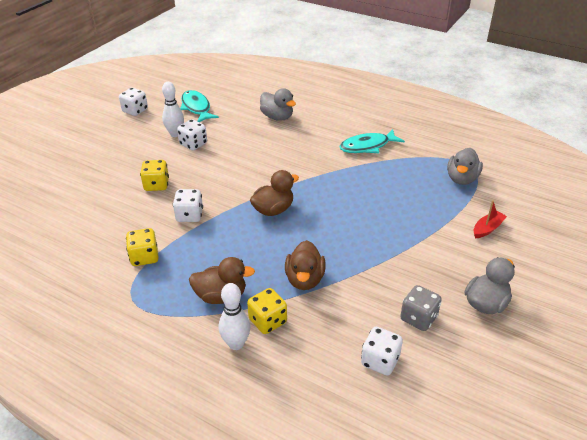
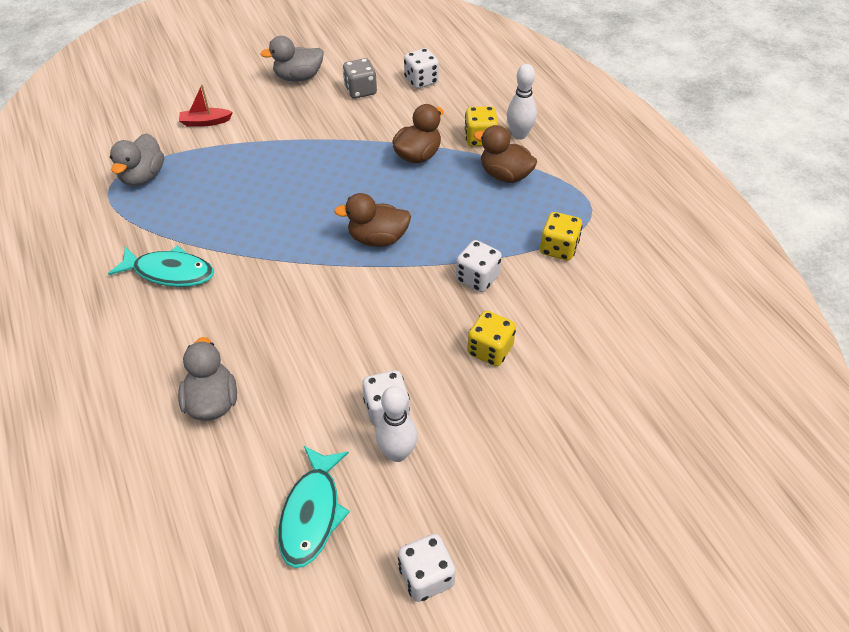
camera: 145 degrees left, 10 degrees up
(461, 179) = (143, 176): grey duck -> grey duck turned 135 degrees clockwise

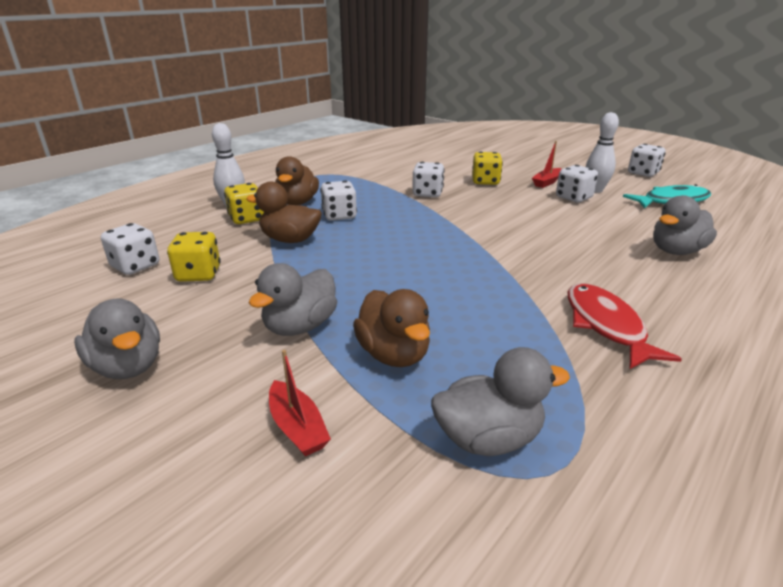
camera: 115 degrees left, 20 degrees down
(170, 272) = (606, 325): turquoise fish -> red fish
(287, 138) = (300, 326): none -> grey duck
(360, 91) = (164, 301): grey dice -> none
(378, 239) = (425, 232): brown duck -> brown duck (393, 354)
(453, 195) = (339, 216): none -> white dice
(454, 416) = (547, 182): none -> red boat
(558, 248) = (371, 178): yellow dice -> yellow dice (198, 274)

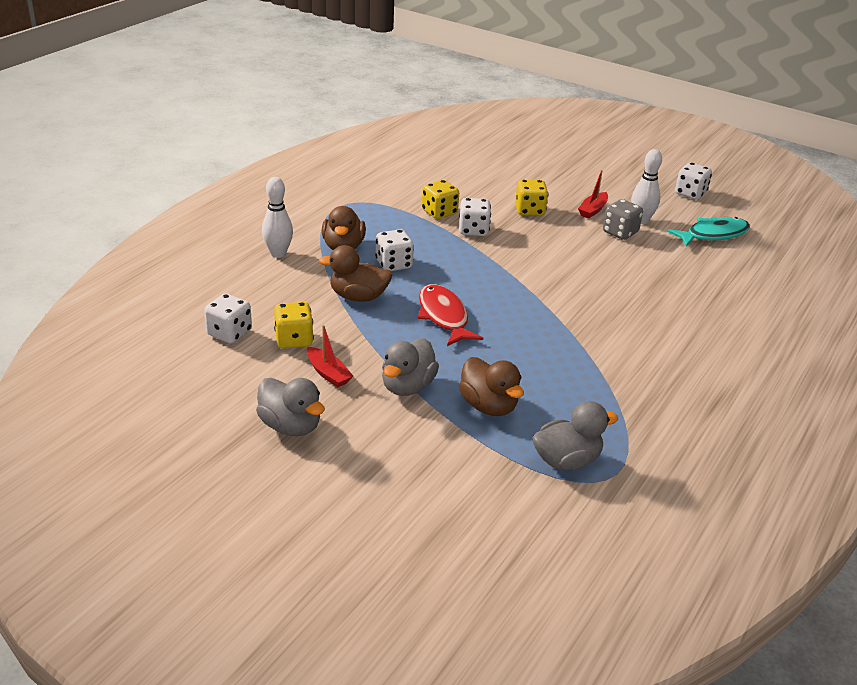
camera: 10 degrees left, 5 degrees up
(247, 219) = (302, 271): yellow dice -> yellow dice (439, 212)
(297, 427) = (439, 461): red boat -> red boat (328, 373)
(573, 198) = (620, 232): white dice -> grey dice
(606, 325) = (645, 374): red fish -> red fish (444, 316)
(676, 251) = (708, 297): grey duck -> none

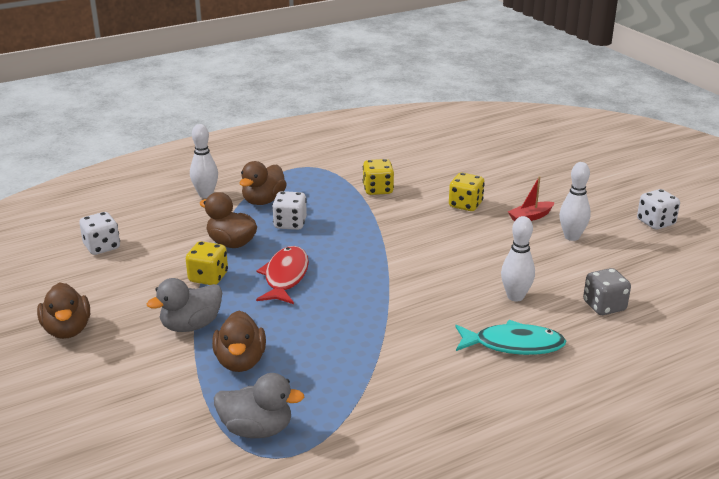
camera: 30 degrees right, 5 degrees down
(290, 426) = (67, 330): grey duck -> brown duck
(294, 340) = (143, 264): yellow dice -> yellow dice (208, 277)
(328, 373) = (140, 297): red boat -> none
(473, 230) = (392, 211): white dice -> none
(620, 232) = (536, 243): grey dice -> grey dice (604, 306)
(650, 284) = (515, 296): none -> white bowling pin
(713, 235) = (638, 266): turquoise fish -> turquoise fish (513, 345)

